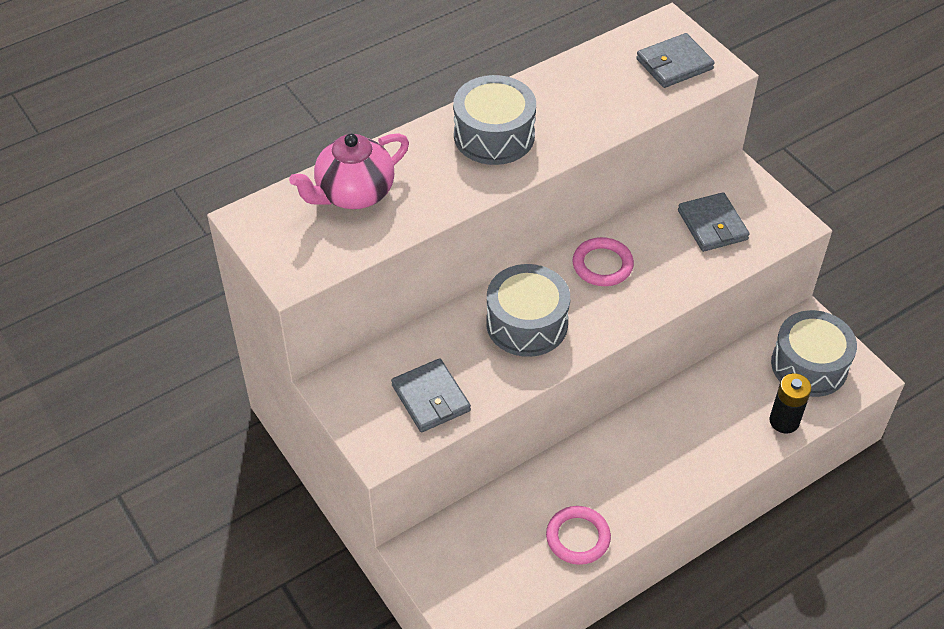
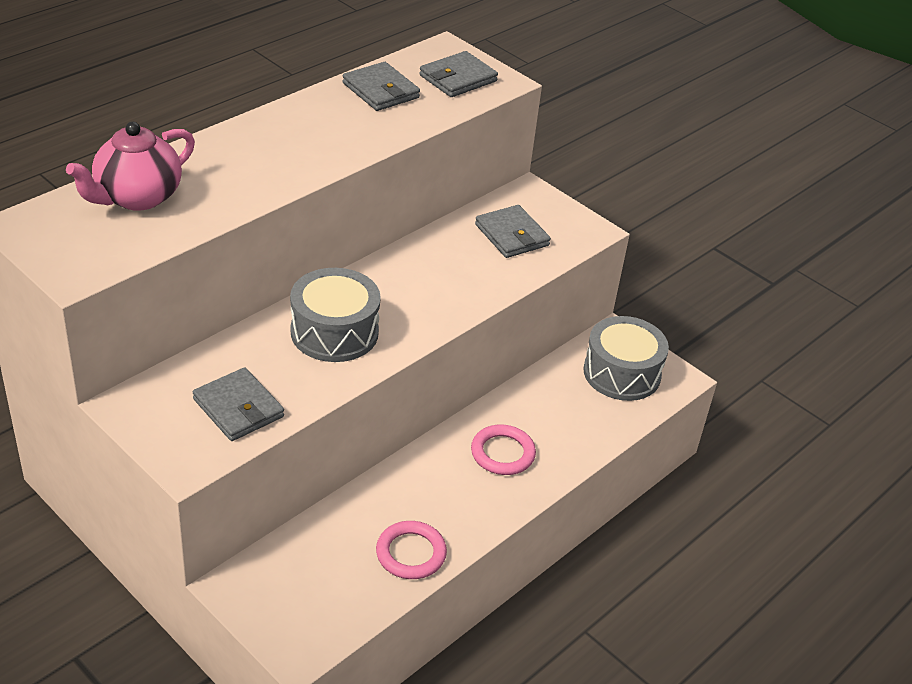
camera: 15 degrees left, 10 degrees down
(494, 135) = (283, 142): grey drum -> none
(595, 77) = (380, 90): none -> grey wallet
(602, 265) = (406, 275): pink ring -> pink ring (502, 453)
(784, 421) = (606, 425): black battery -> none

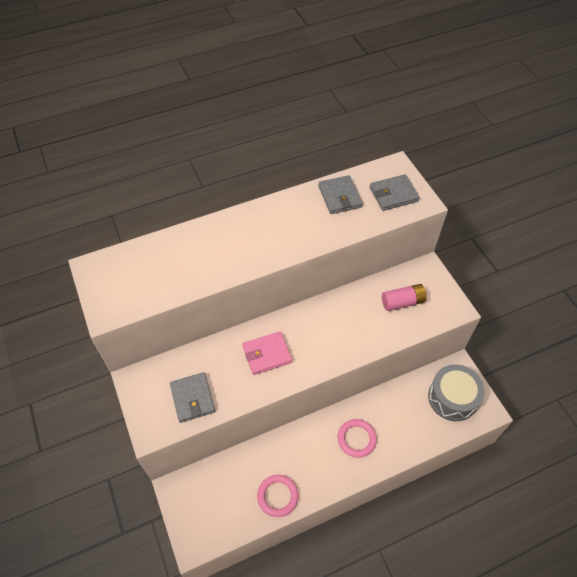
camera: 25 degrees right, 15 degrees up
(137, 197) = (163, 259): pink teapot -> none
(334, 332) = (267, 354): grey drum -> pink wallet
(512, 235) = (402, 302): grey wallet -> pink battery

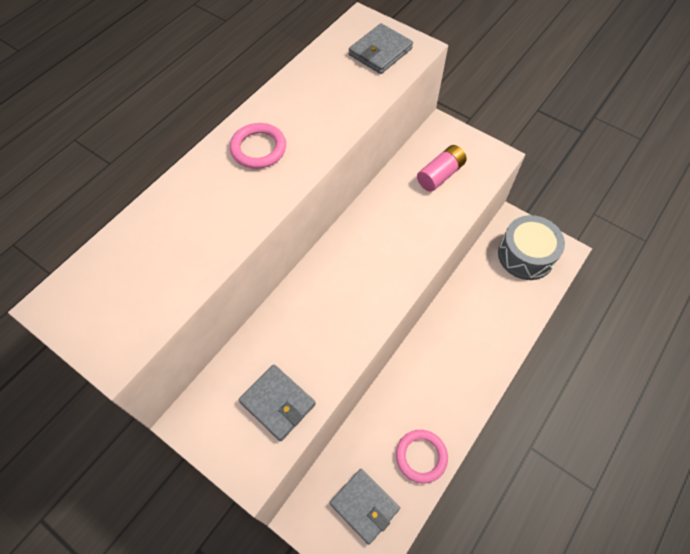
camera: 30 degrees left, 5 degrees up
(267, 354) = (332, 304): pink wallet -> none
(339, 197) = (322, 78): grey wallet -> grey wallet (364, 506)
(356, 439) = (462, 348): pink ring -> pink ring (258, 148)

